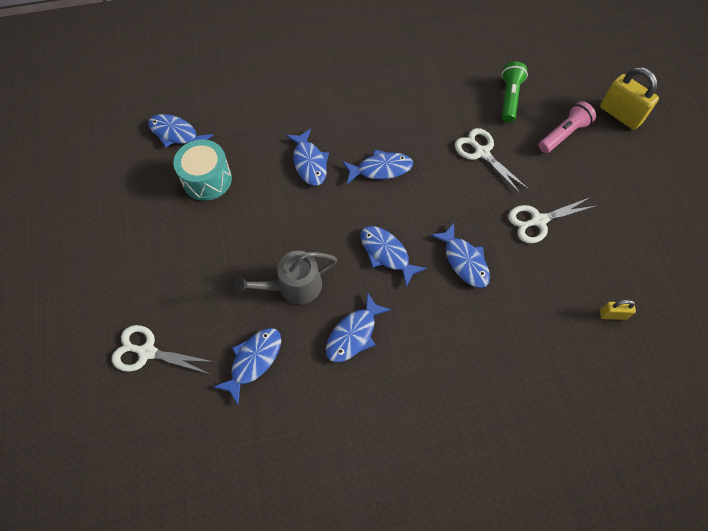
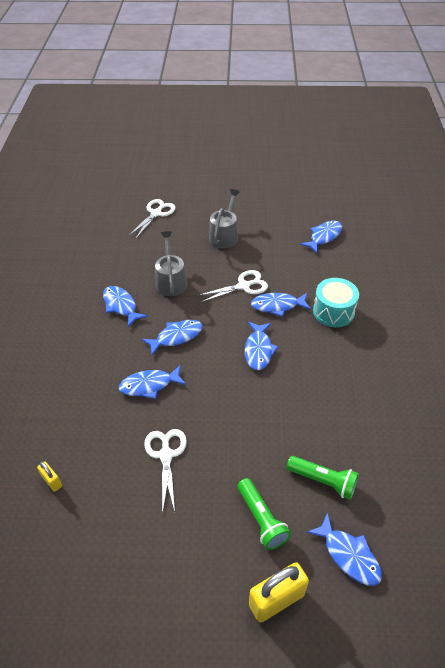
camera: 105 degrees right, 15 degrees down
(188, 244) = (225, 235): none -> grey watering can
(207, 179) = (277, 248): turquoise drum -> turquoise drum (333, 311)
(253, 361) = (127, 256): blue fish -> blue fish (349, 555)
(482, 152) = (257, 432): white scissors -> white scissors (244, 286)
(563, 134) = (261, 519): pink flashlight -> green flashlight
(612, 314) = (52, 481): yellow padlock -> yellow padlock turned 60 degrees counterclockwise

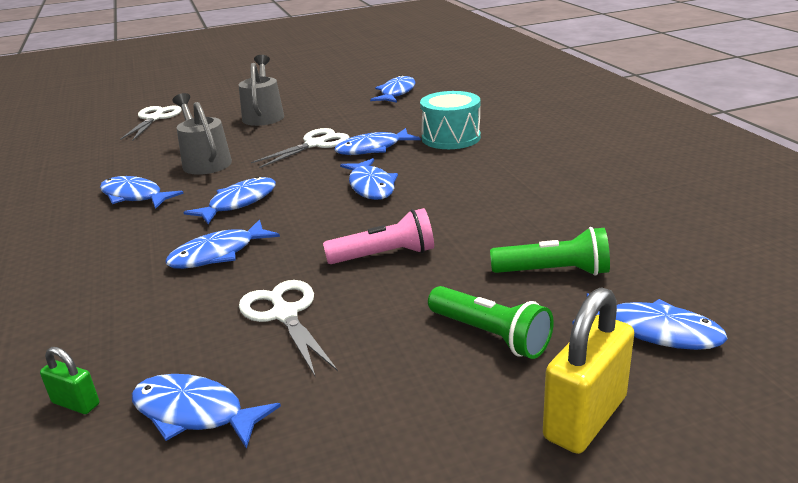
camera: 20 degrees left, 20 degrees down
(52, 481) = (76, 403): yellow padlock -> green padlock
(101, 512) = (194, 413): none -> blue fish
(237, 425) = (385, 256): none -> pink flashlight

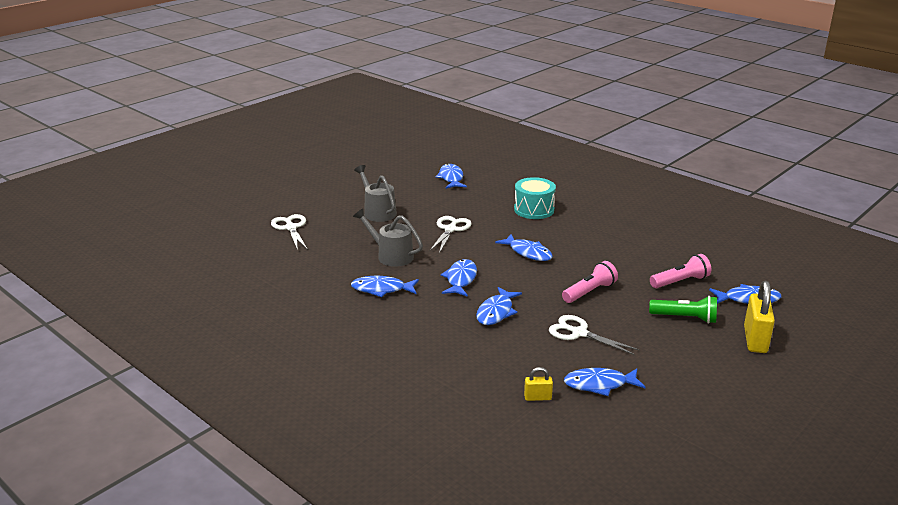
camera: 30 degrees left, 0 degrees up
(76, 403) = (537, 397): green padlock -> yellow padlock
(372, 149) = (494, 226): blue fish -> none
(554, 272) = (680, 282): green flashlight -> pink flashlight

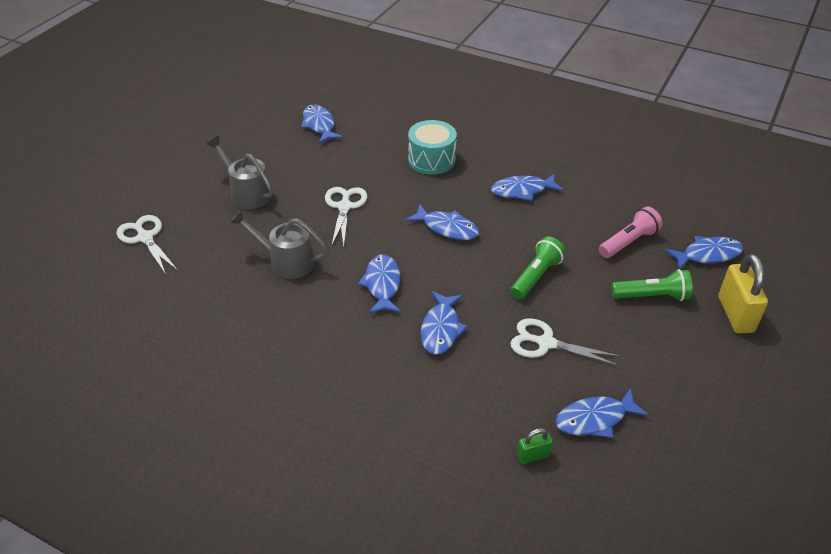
camera: 15 degrees left, 15 degrees up
(381, 289) = (292, 319): blue fish -> blue fish (522, 191)
(537, 397) = (533, 456): yellow padlock -> green padlock
(589, 292) = (536, 276): pink flashlight -> green flashlight

